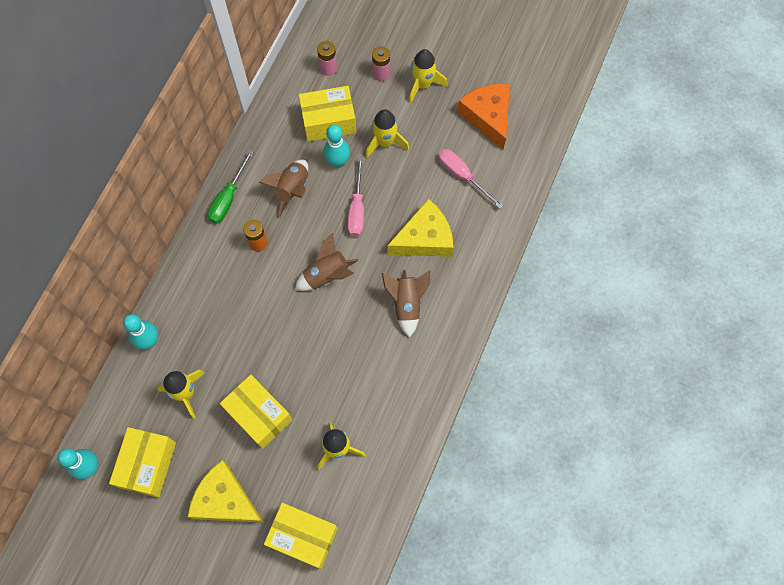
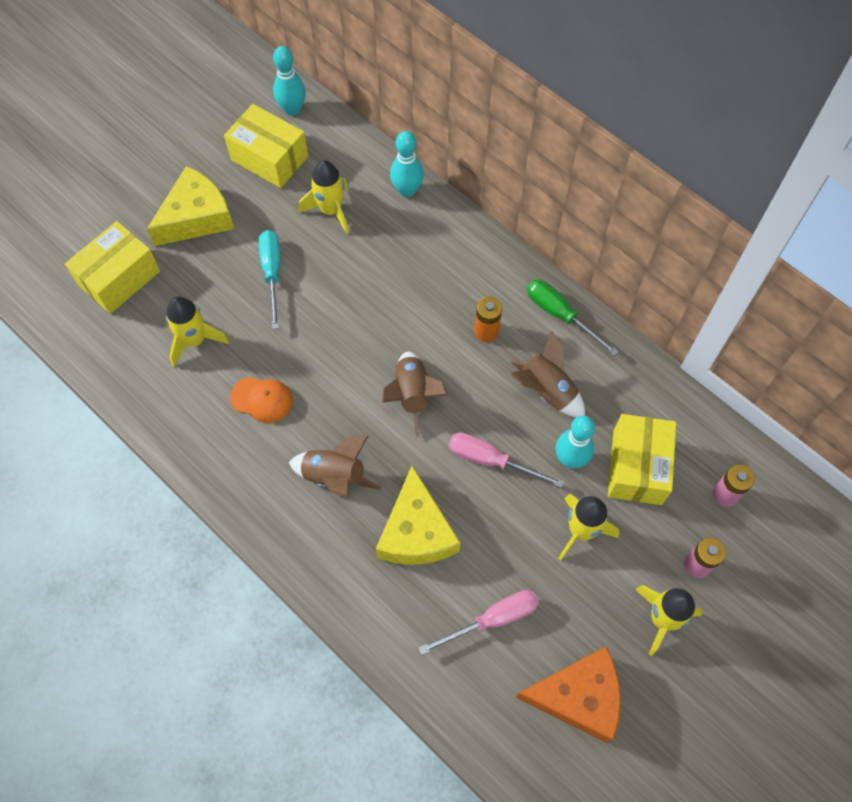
camera: 110 degrees right, 5 degrees down
(259, 415) = (272, 273): yellow box -> turquoise screwdriver
(367, 377) = (262, 399): none -> orange cap

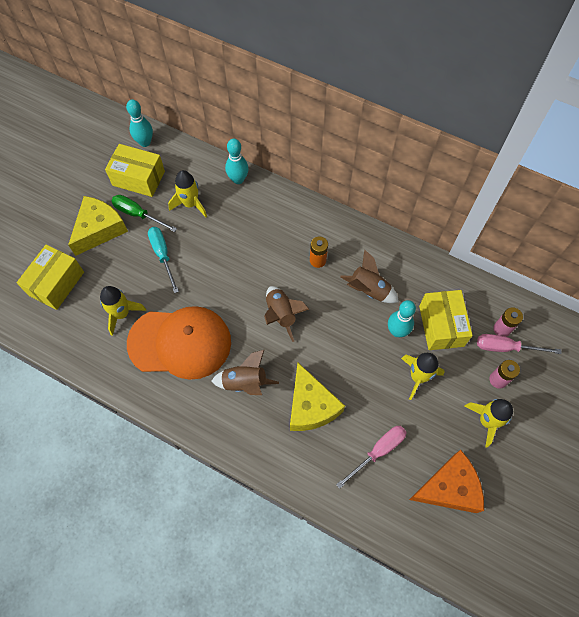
camera: 15 degrees left, 0 degrees up
(262, 399) = (180, 343): orange cap -> orange cap, size x2.35
(491, 460) = (346, 345): pink screwdriver -> pink screwdriver (505, 347)
(560, 315) = (362, 238): green screwdriver -> green screwdriver (138, 214)

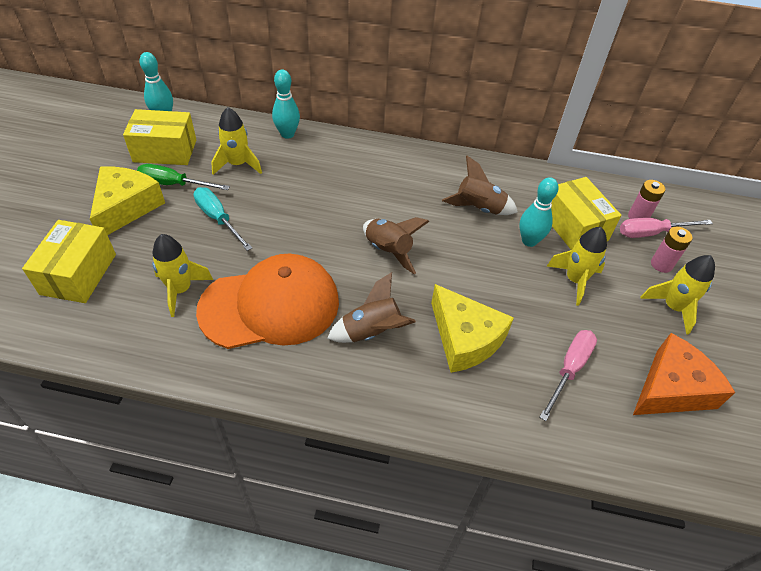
camera: 20 degrees left, 15 degrees down
(317, 260) = (409, 191): orange battery -> none

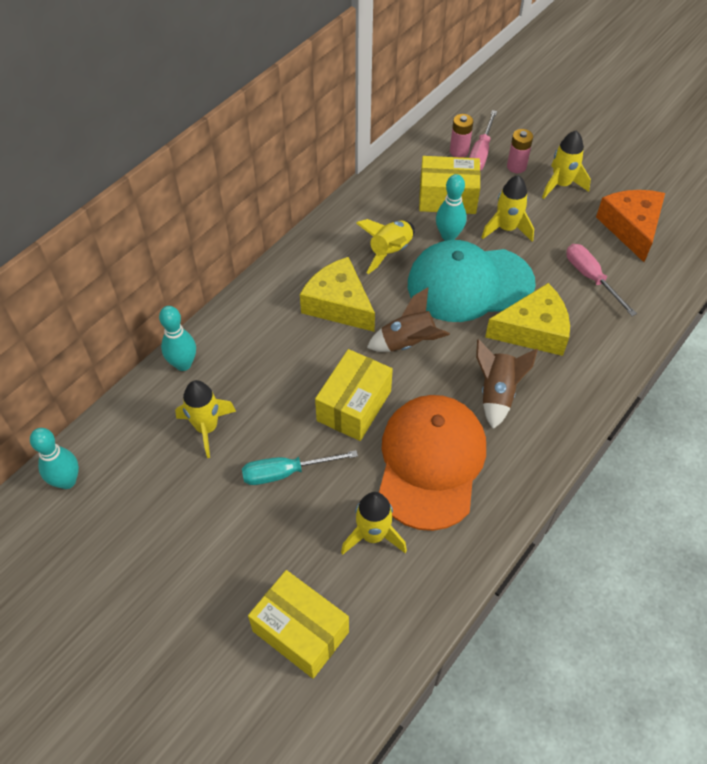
camera: 60 degrees left, 5 degrees up
(126, 207) = (215, 560): yellow cheese -> yellow cheese (339, 304)
(165, 151) = (135, 495): yellow box -> yellow box (354, 406)
(174, 184) = (203, 501): green screwdriver -> none
(479, 208) = (390, 252): brown rocket -> yellow rocket
(485, 273) = (469, 284): none -> turquoise cap

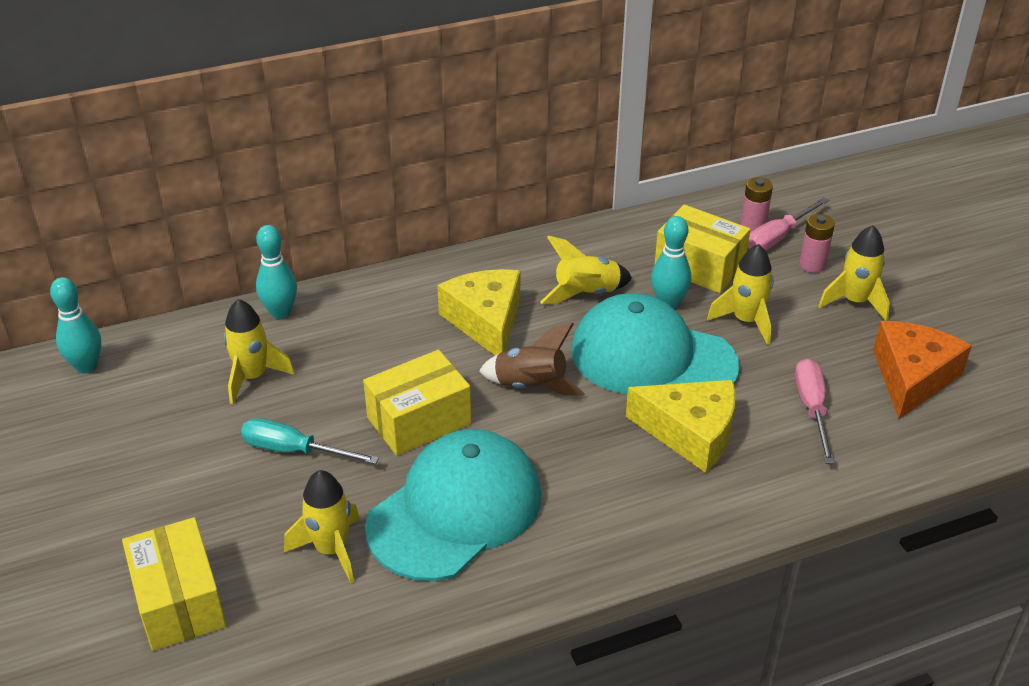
camera: 30 degrees right, 15 degrees down
(431, 462) = (455, 510): orange cap -> turquoise cap
(497, 393) = (591, 477): brown rocket -> none

